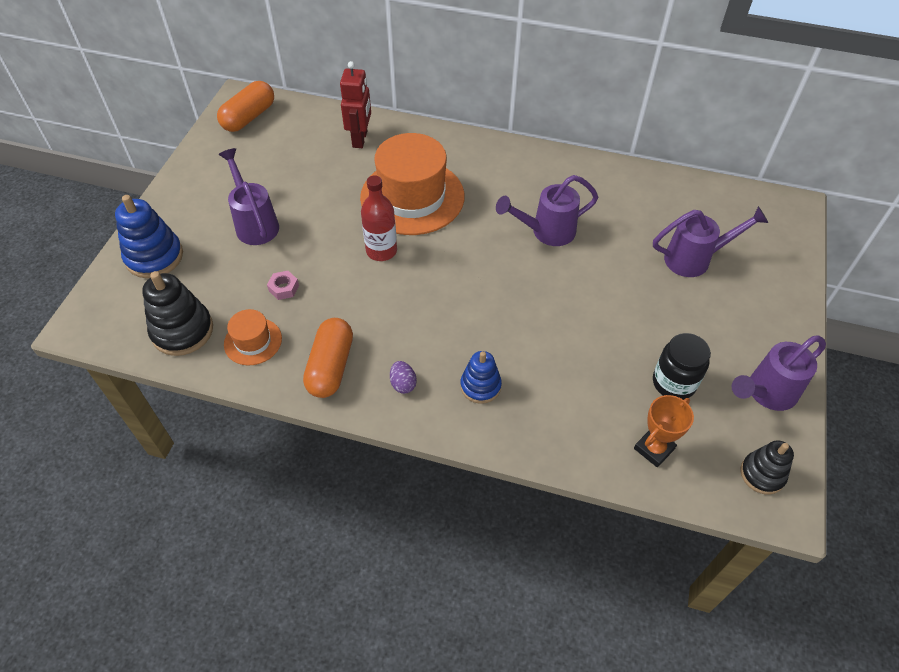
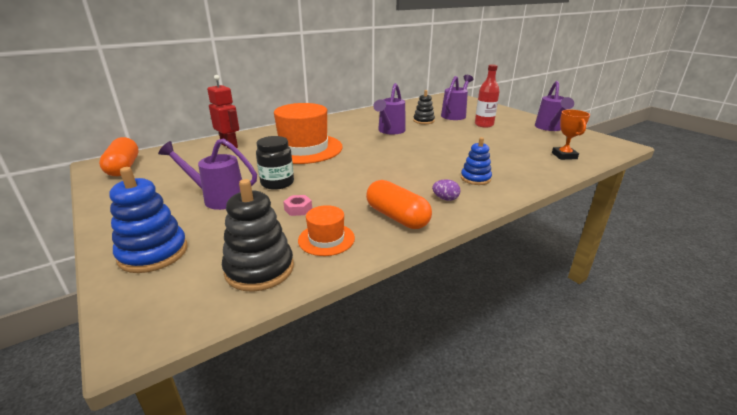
camera: 50 degrees left, 25 degrees down
(381, 251) = (327, 169): red bottle -> red bottle (484, 125)
(673, 383) = (525, 140): black jar -> black jar (277, 183)
(762, 474) = (598, 142): black stacking toy -> black stacking toy (423, 121)

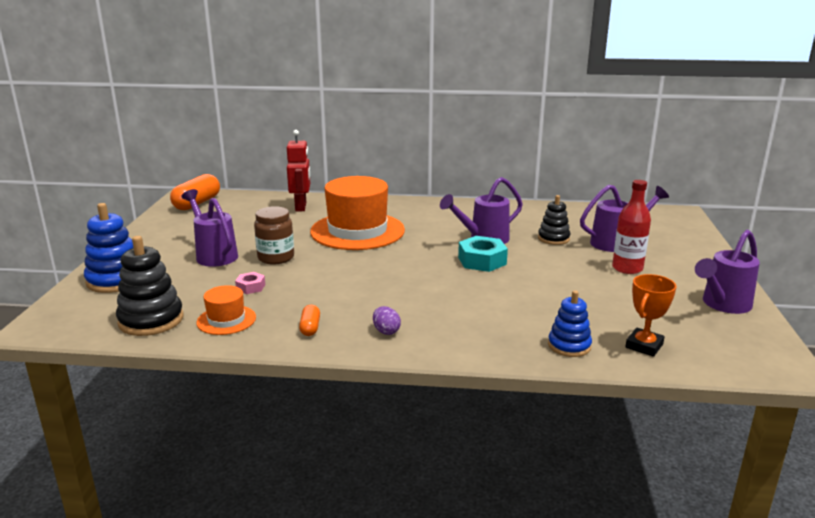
camera: 40 degrees right, 5 degrees down
(277, 183) = (276, 258): black jar -> brown jar
(397, 217) = (310, 328): orange capsule -> orange capsule, size x0.50
(413, 142) = (482, 261): none -> turquoise nut
(475, 178) = (462, 325): blue stacking toy -> blue stacking toy (569, 346)

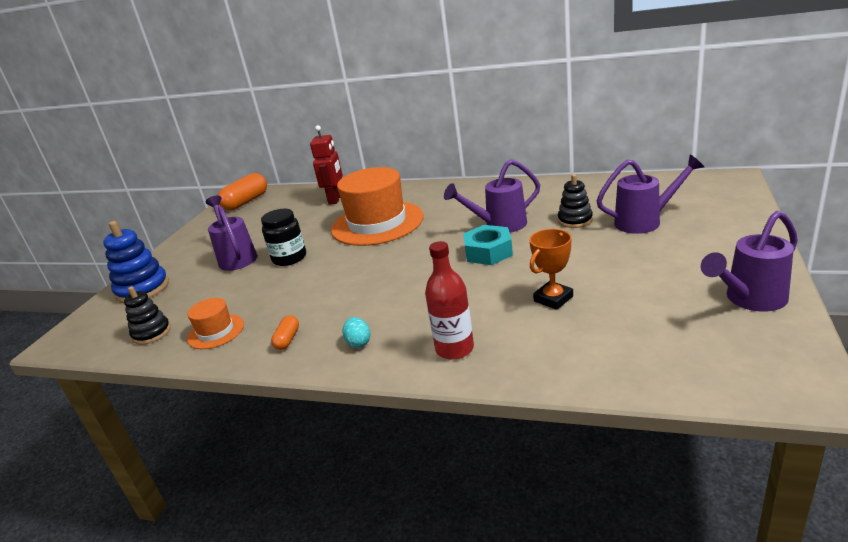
camera: 15 degrees right, 5 degrees up
(151, 320) = (151, 333): black stacking toy -> black stacking toy, size x0.64
(250, 287) = (253, 293): pink nut -> none
(276, 258) = (289, 258): brown jar -> black jar
(386, 331) = (358, 343): purple egg -> turquoise egg
(569, 346) = (546, 359): blue stacking toy -> none
(627, 268) = (647, 254): red bottle -> red bottle (454, 349)
(644, 346) = (634, 359): orange trophy -> orange trophy (553, 299)

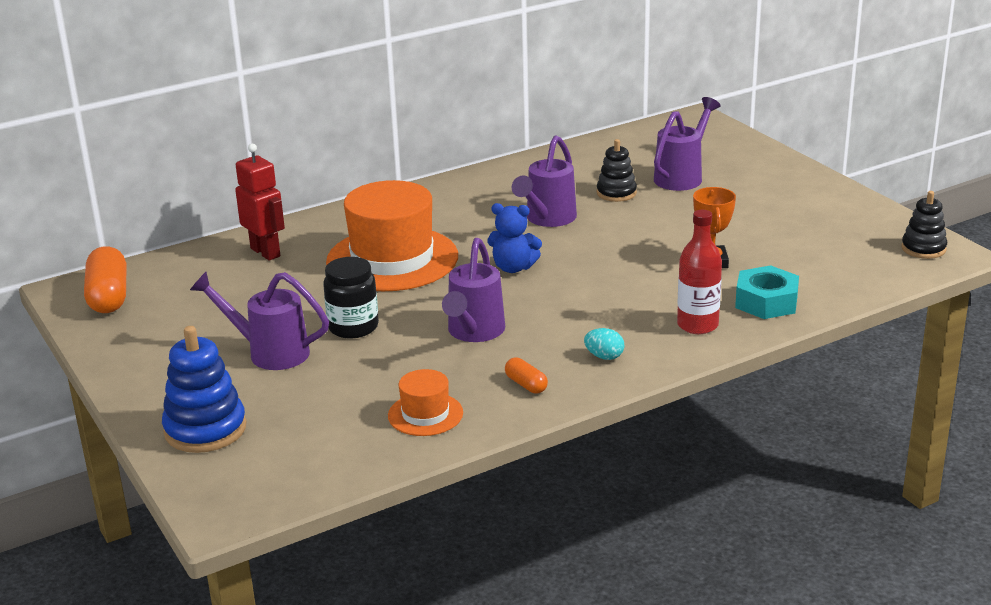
camera: 50 degrees left, 0 degrees up
(151, 333) = (342, 450): black stacking toy -> black stacking toy (923, 248)
(423, 252) = (513, 268): none -> blue teddy bear
(488, 252) = (583, 246): turquoise nut -> turquoise nut (766, 302)
(749, 300) = (848, 212): purple watering can -> purple watering can (473, 333)

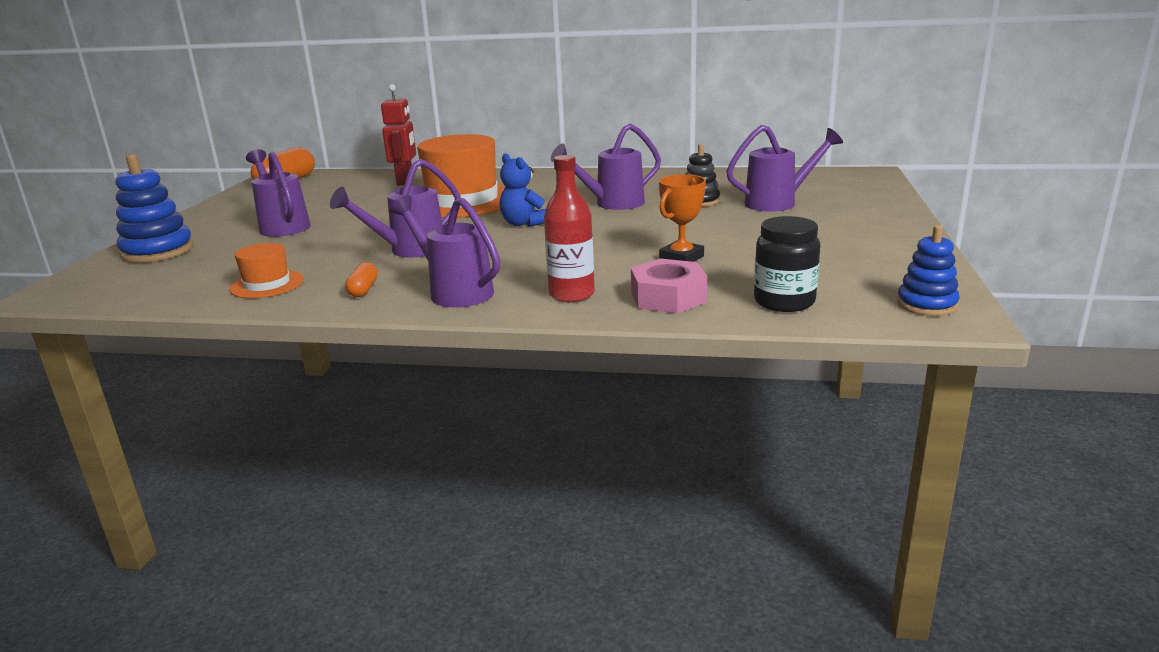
camera: 40 degrees right, 5 degrees down
(353, 327) = (354, 227): black jar -> black jar (784, 302)
(604, 356) = (454, 291): turquoise egg -> purple watering can
(766, 302) = (668, 297): turquoise nut -> pink nut
(923, 248) = (926, 304): black stacking toy -> blue stacking toy

